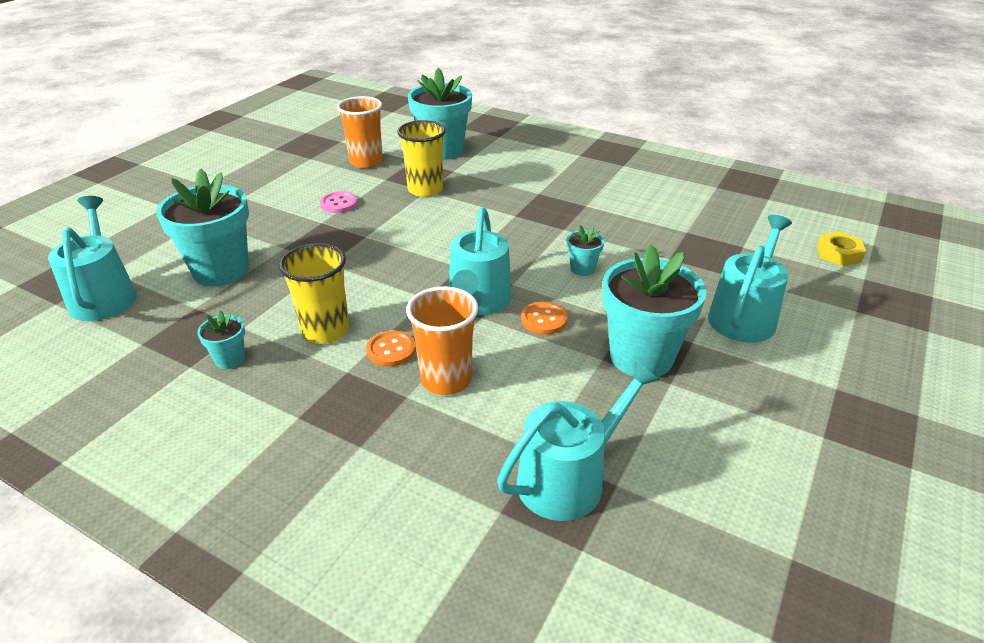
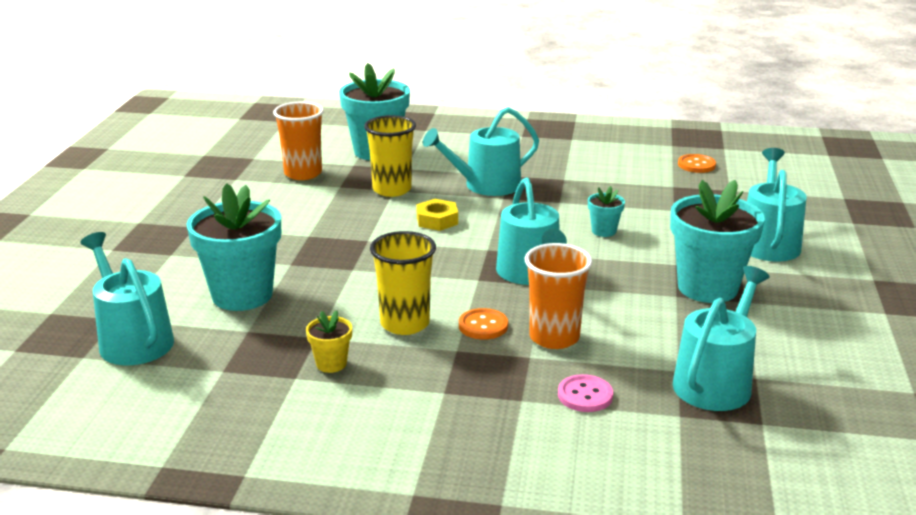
camera: 20 degrees left, 10 degrees down
(230, 359) = (331, 364): turquoise flower pot -> yellow flower pot
(339, 204) = (311, 216): pink button -> pink button (585, 395)
(509, 200) = (486, 185): none -> turquoise watering can
(544, 319) = (602, 276): orange button -> orange button (696, 165)
(838, 254) = (811, 183): yellow nut -> yellow nut (437, 220)

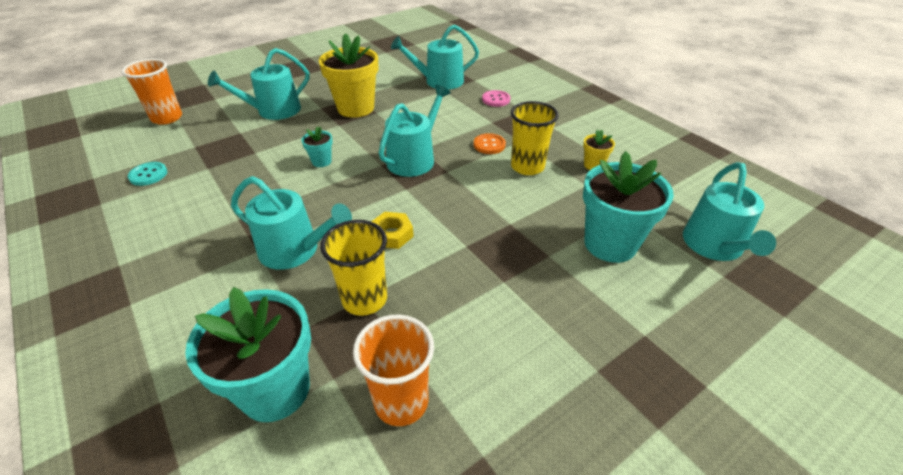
camera: 135 degrees left, 15 degrees up
(554, 337) = (466, 123): orange cup -> orange cup (167, 118)
(696, 165) = (148, 175): orange button -> turquoise button
(707, 288) = (356, 108): turquoise flower pot -> yellow flower pot

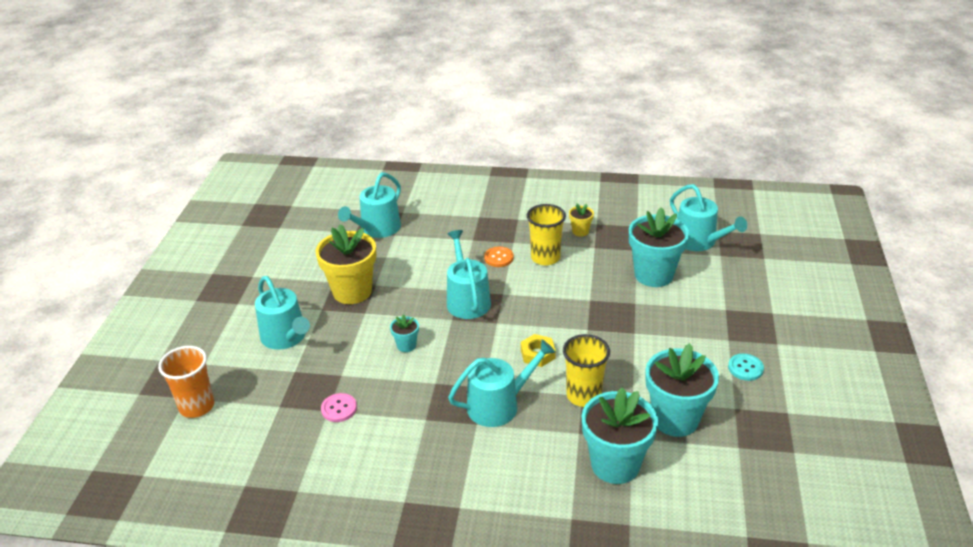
camera: 45 degrees left, 5 degrees down
(148, 175) = (290, 449): turquoise button -> turquoise button (745, 368)
(273, 111) = (286, 337): turquoise watering can -> turquoise watering can turned 45 degrees counterclockwise
(401, 402) = (675, 419): orange cup -> turquoise flower pot
(496, 99) = (446, 219): pink button -> pink button (339, 408)

